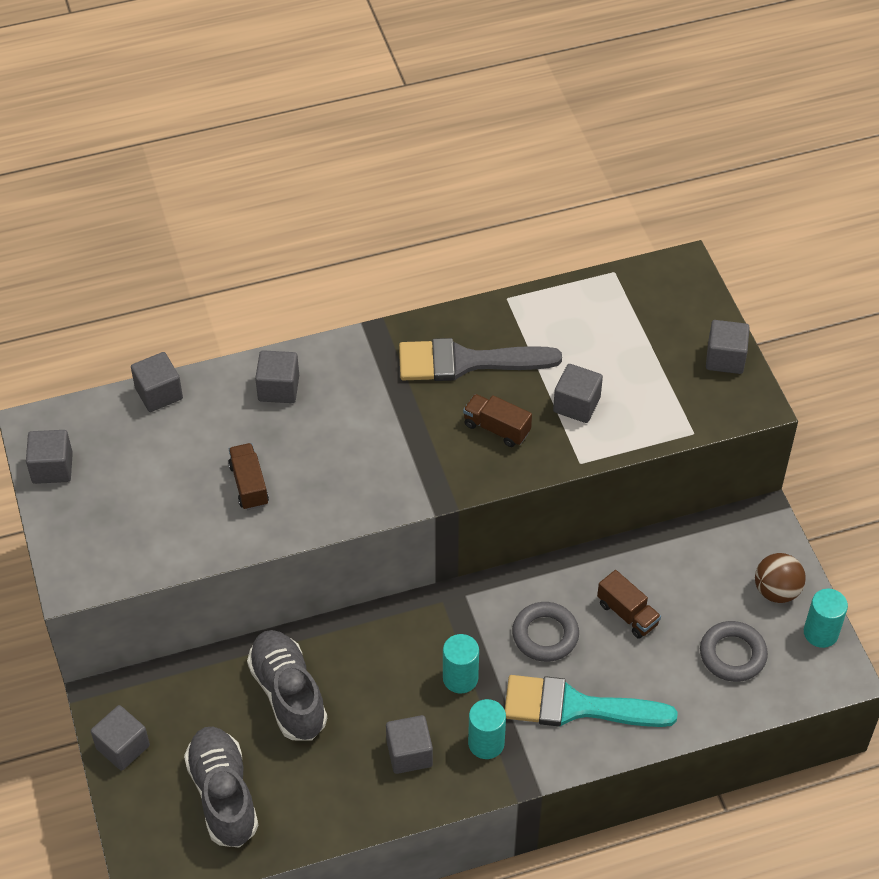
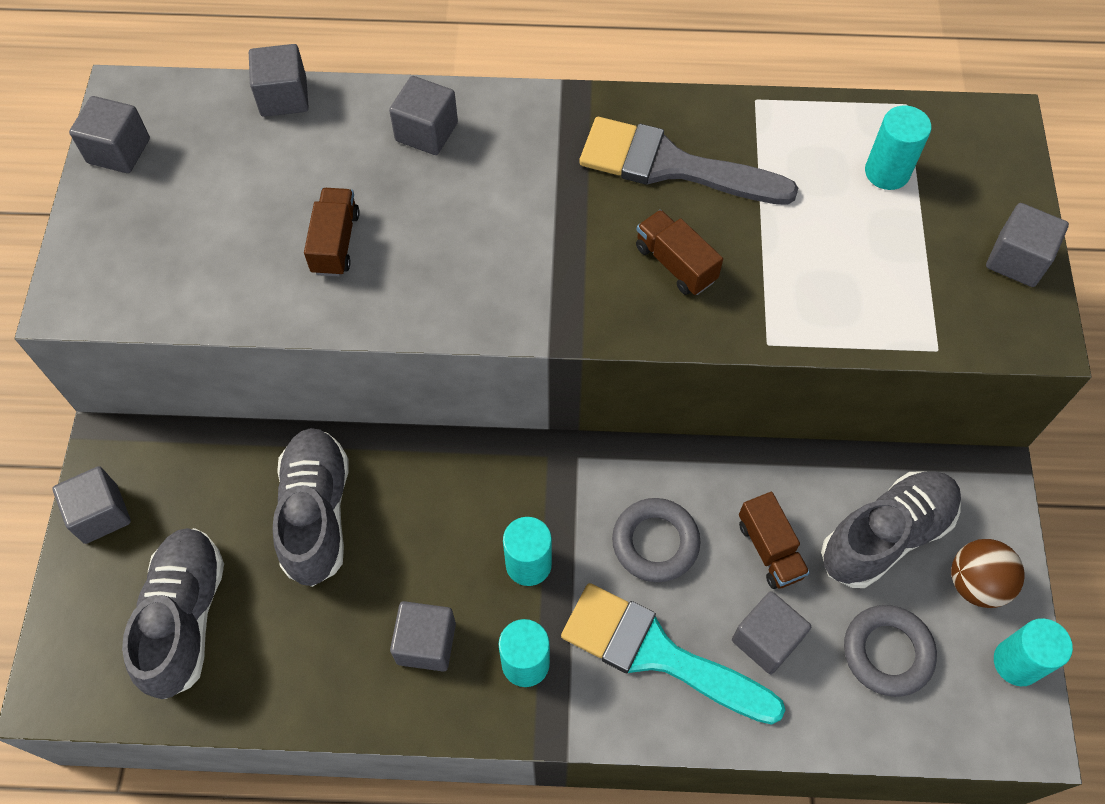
camera: 20 degrees right, 10 degrees up
(576, 405) = (792, 263): grey cube -> grey cube (766, 640)
(617, 324) = (887, 172): none -> turquoise cylinder
(704, 579) = (886, 536): none -> grey shoe

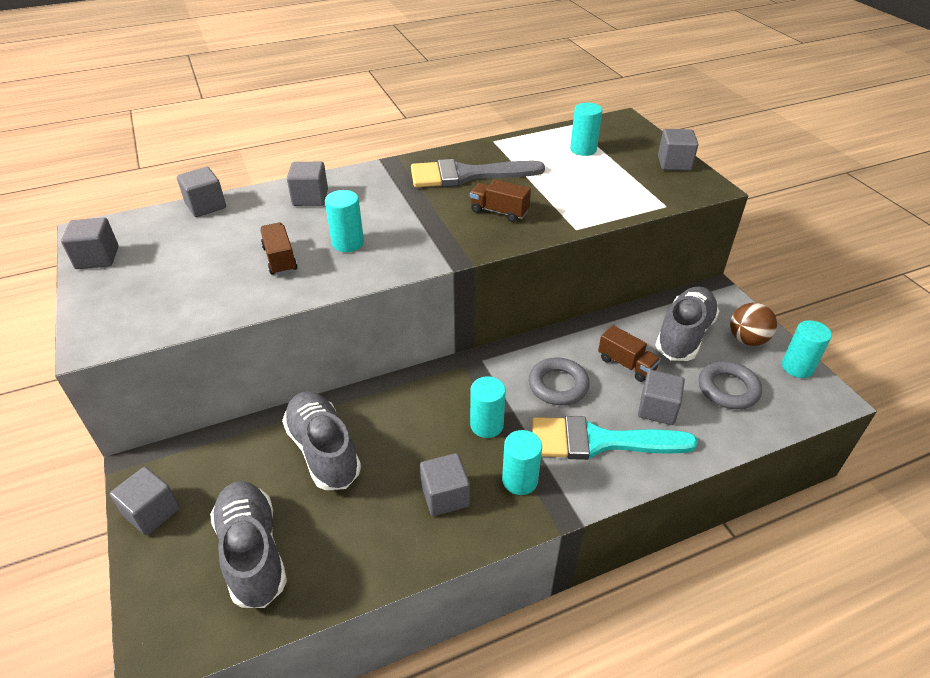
camera: 25 degrees left, 20 degrees down
(435, 246) = (348, 243): none -> turquoise cylinder

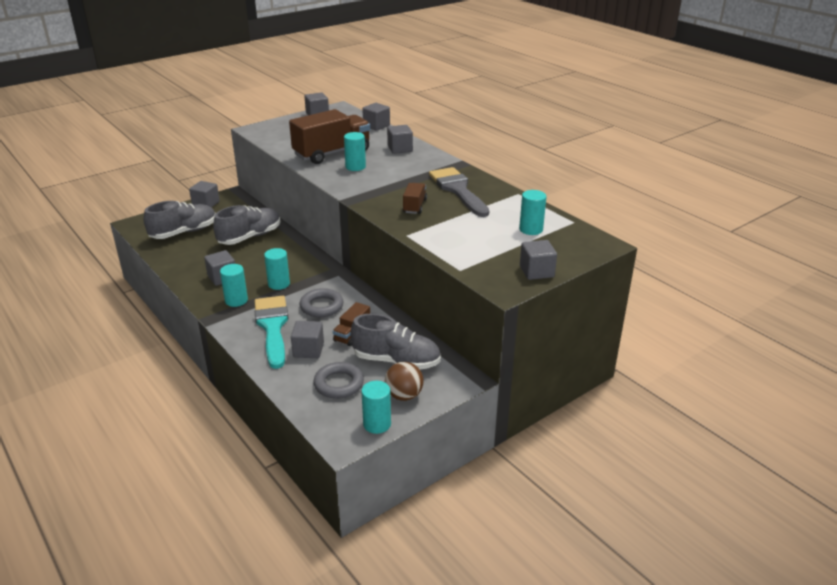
camera: 75 degrees right, 10 degrees down
(280, 259) = (332, 153): brown truck -> brown truck, size x2.05

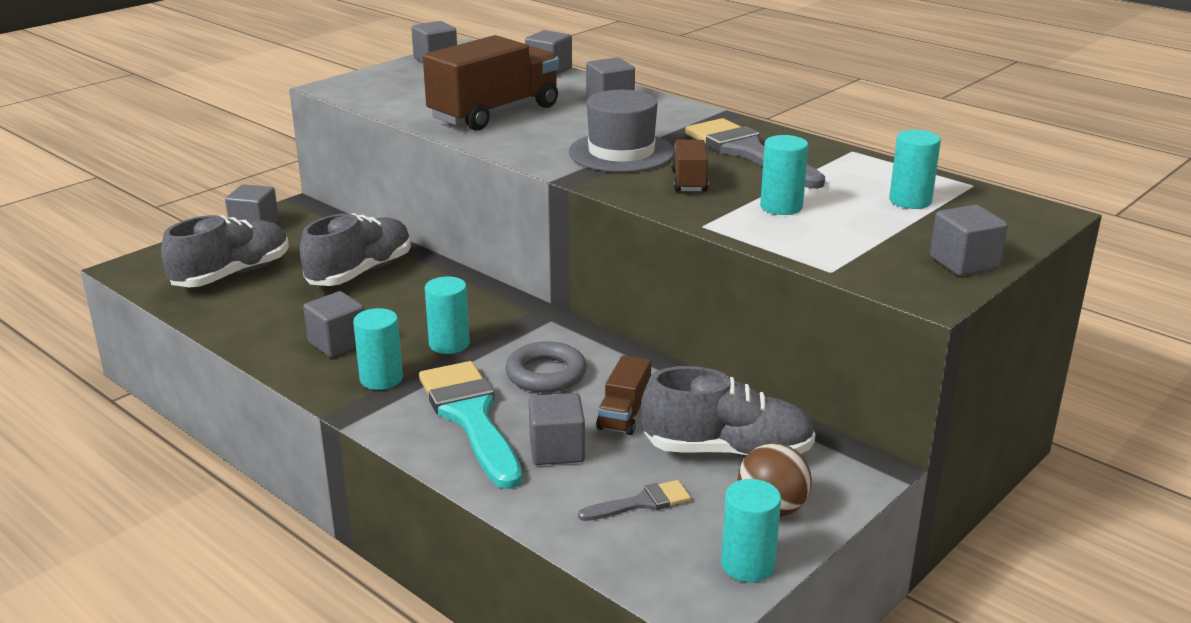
camera: 10 degrees left, 5 degrees down
(339, 384) = (642, 503): grey ring -> grey brush
(355, 167) = (548, 130): turquoise cylinder -> turquoise cylinder (781, 207)
(387, 184) = (621, 152): none -> grey hat

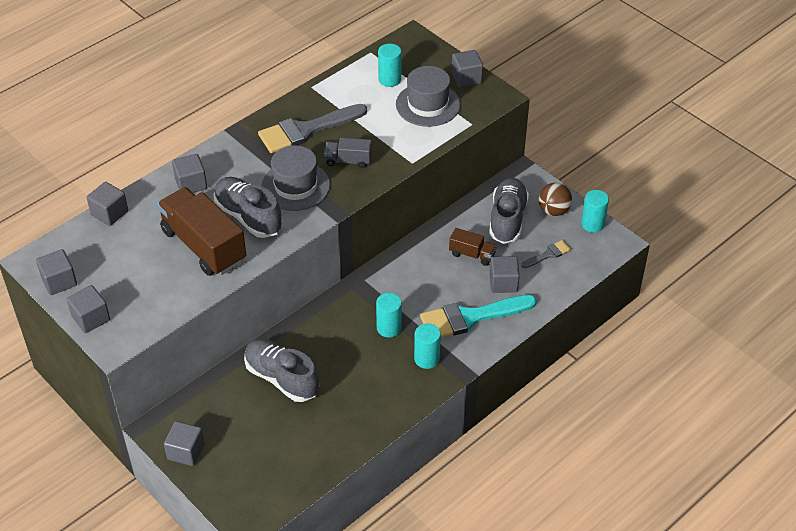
camera: 85 degrees left, 20 degrees up
(232, 275) = (272, 454): grey shoe -> grey shoe (248, 217)
(338, 343) = (381, 383): grey cube -> grey cube (91, 318)
(546, 374) = (428, 284): grey ring -> none
(642, 503) = (548, 254): grey brush -> grey brush turned 75 degrees clockwise
(689, 181) = (348, 160): brown truck -> grey truck
(781, 207) = (391, 129): turquoise cylinder -> none
(862, 232) = (428, 105): none -> grey hat

